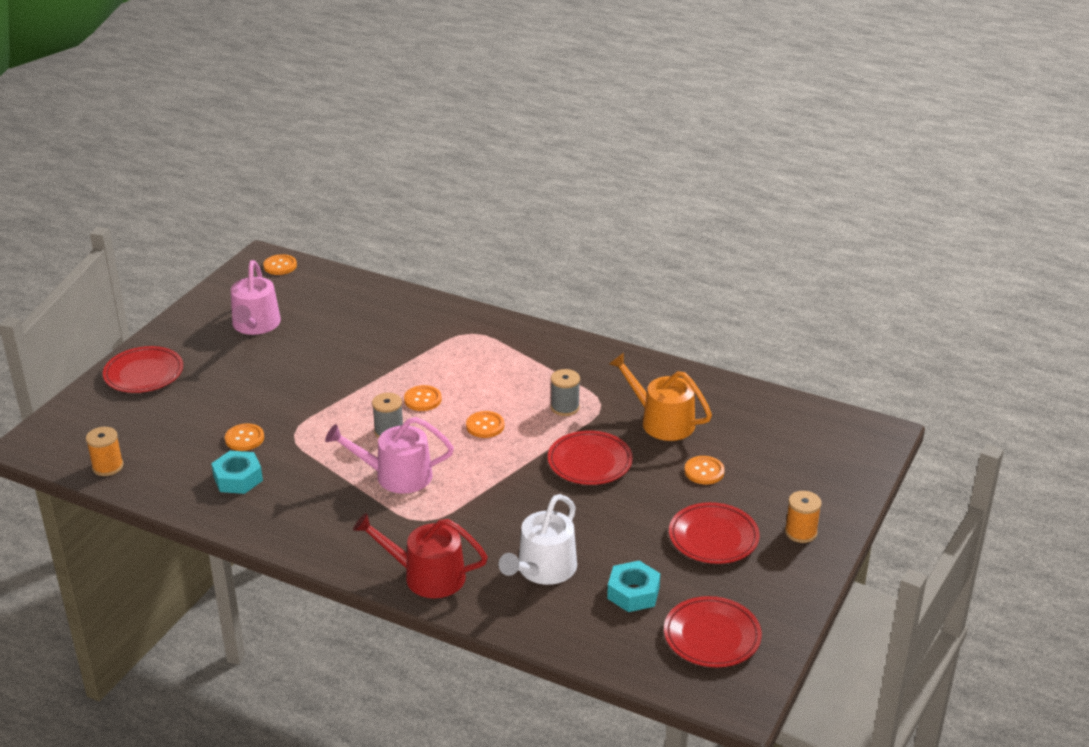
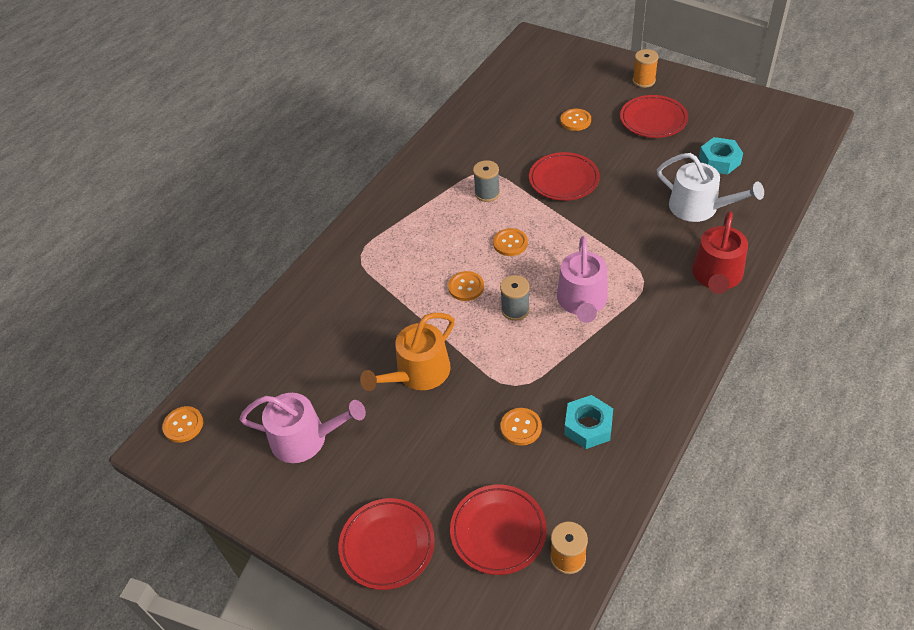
camera: 80 degrees left, 15 degrees up
(662, 421) = (511, 139): orange watering can -> orange watering can (418, 373)
(712, 636) = (758, 126): red plate -> red plate (498, 531)

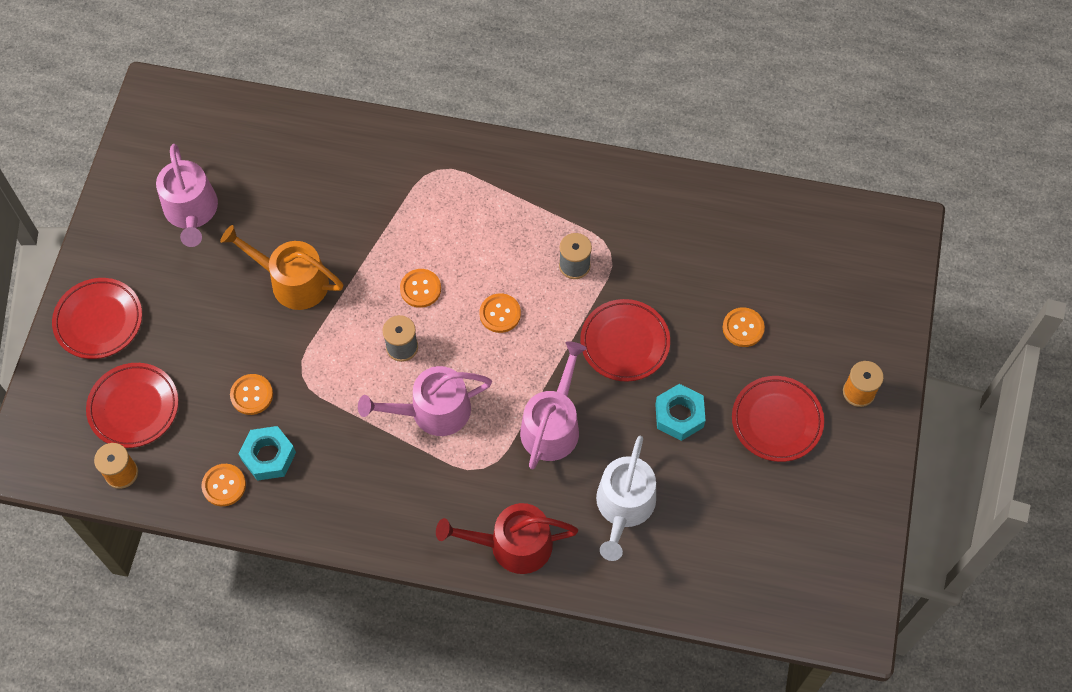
camera: 65 degrees right, 15 degrees up
(183, 425) = (180, 103): orange button -> orange button (224, 485)
(619, 232) = (552, 425): none -> pink watering can
(719, 161) = (720, 516): turquoise nut -> turquoise nut (679, 415)

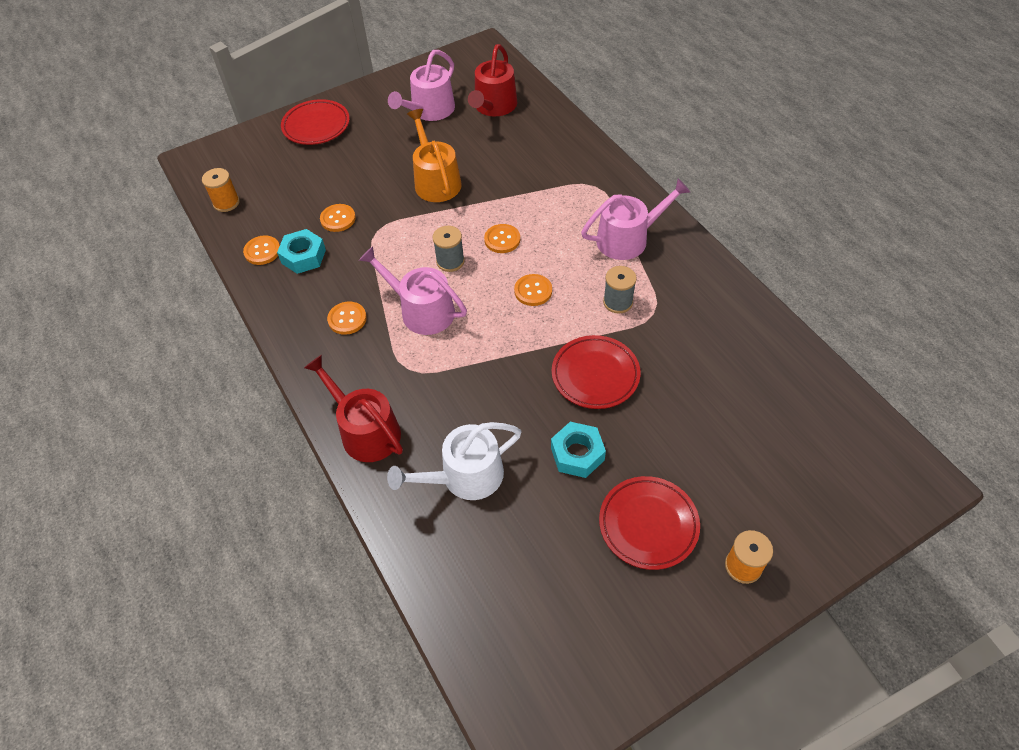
camera: 50 degrees right, 10 degrees down
(134, 407) = (275, 177): red plate -> none
(249, 157) = (494, 106): none -> red watering can
(552, 425) = (483, 382): pink watering can -> pink watering can (628, 239)
(743, 328) = (696, 439): orange button -> orange button (347, 319)

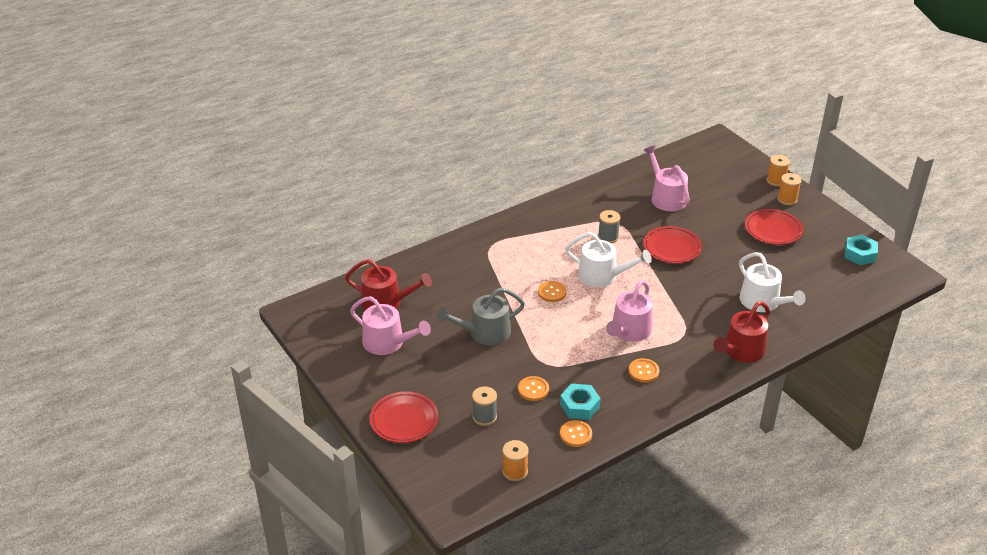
camera: 95 degrees left, 15 degrees down
(435, 181) = (485, 332): orange watering can -> grey watering can
(450, 261) = (577, 319): grey spool -> grey spool (484, 417)
(533, 291) = (602, 276): orange button -> white watering can
(577, 454) = (733, 256): turquoise nut -> turquoise nut (859, 254)
(628, 239) = (547, 231): pink watering can -> pink watering can (666, 197)
(801, 558) = (776, 181): none -> orange spool

